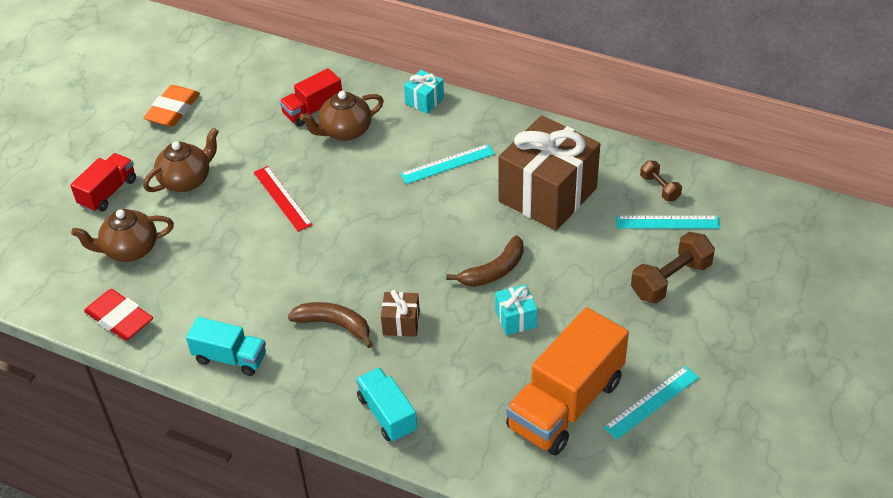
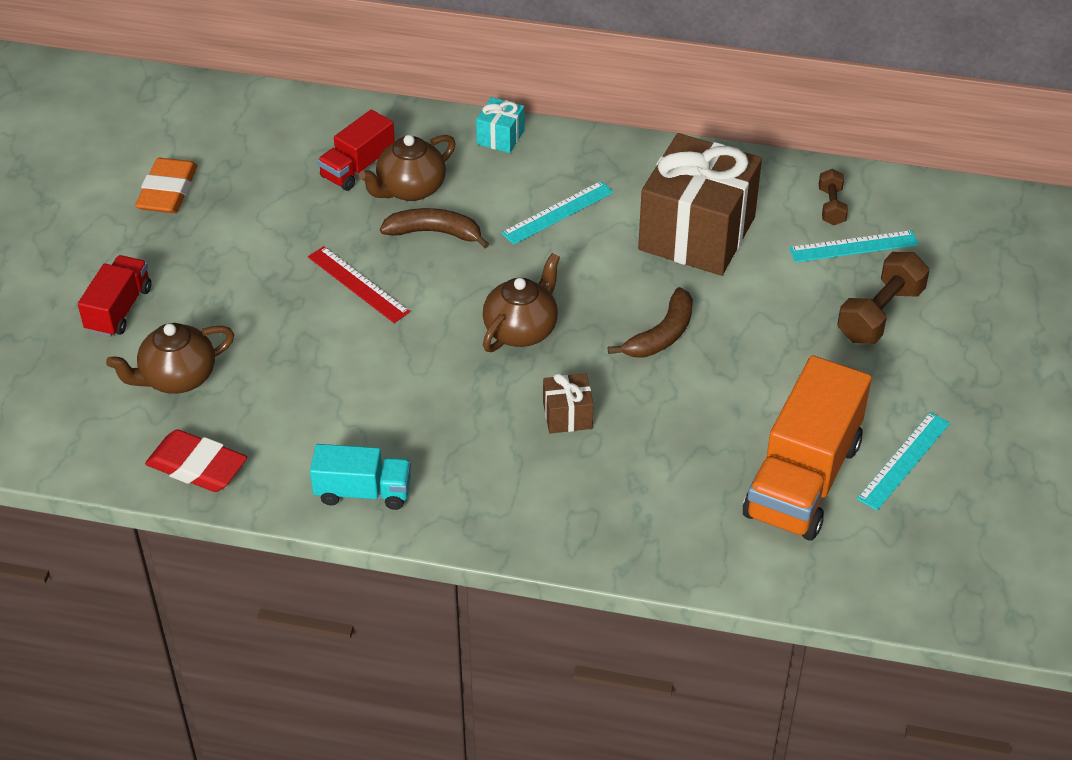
camera: 15 degrees left, 0 degrees up
(186, 180) = (221, 279): brown teapot -> brown teapot (521, 330)
(334, 325) = (483, 430): brown banana -> brown banana (435, 233)
(387, 414) = (589, 527): turquoise truck -> none
(515, 319) = (708, 388): turquoise gift -> none
(659, 188) = (831, 207): brown dumbbell -> brown dumbbell turned 45 degrees clockwise

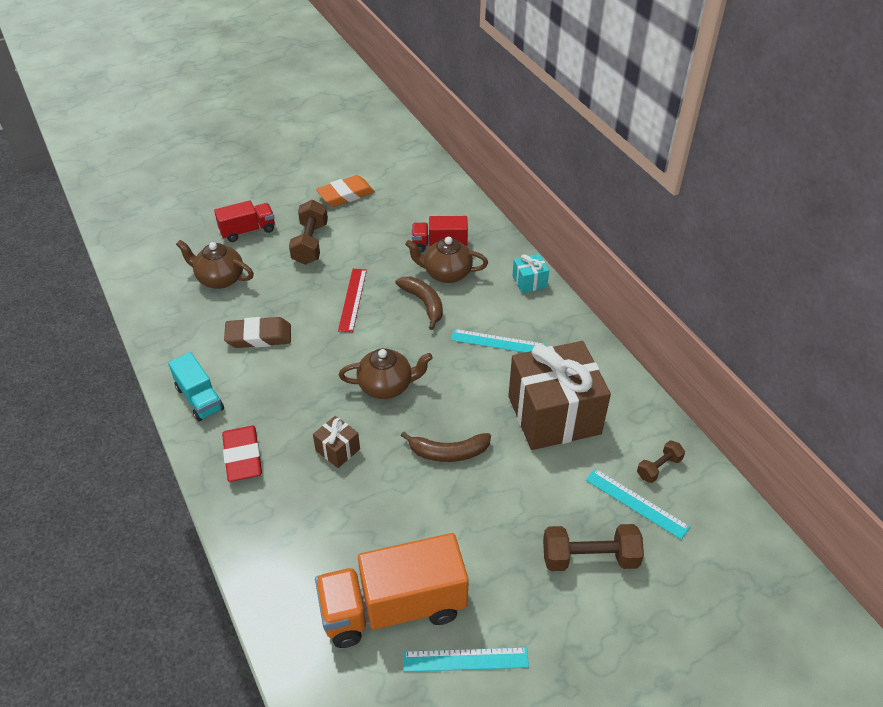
camera: 50 degrees right, 0 degrees up
(197, 466) = (164, 324): red eraser -> red eraser (243, 457)
(217, 268) = (310, 243): none -> brown dumbbell
(322, 393) = (259, 336): none -> brown eraser

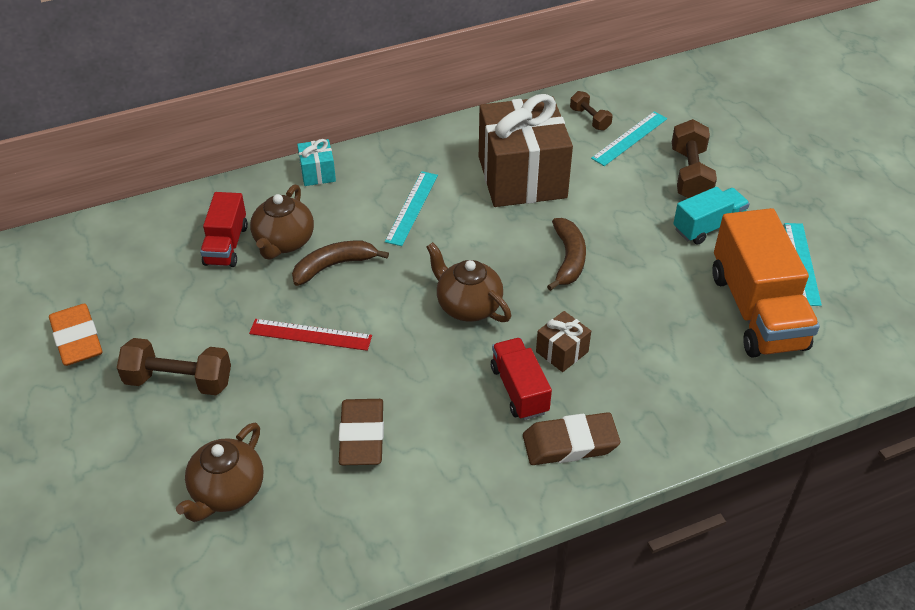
camera: 85 degrees left, 0 degrees up
(199, 398) = (470, 498): turquoise truck -> turquoise truck (708, 227)
(243, 457) = (570, 443): red eraser -> brown eraser
(247, 231) = (121, 461): red truck -> red truck (519, 390)
(386, 386) = (468, 306): brown teapot -> brown teapot turned 45 degrees counterclockwise

